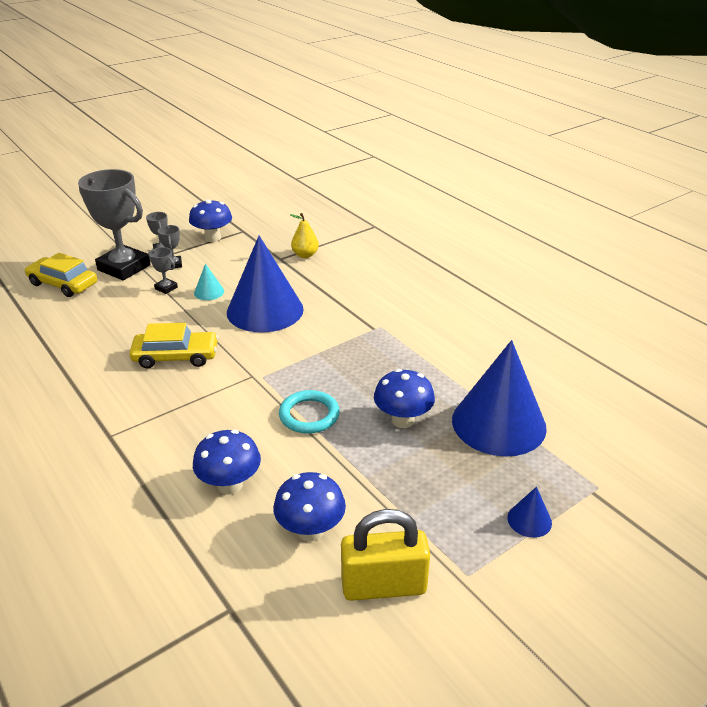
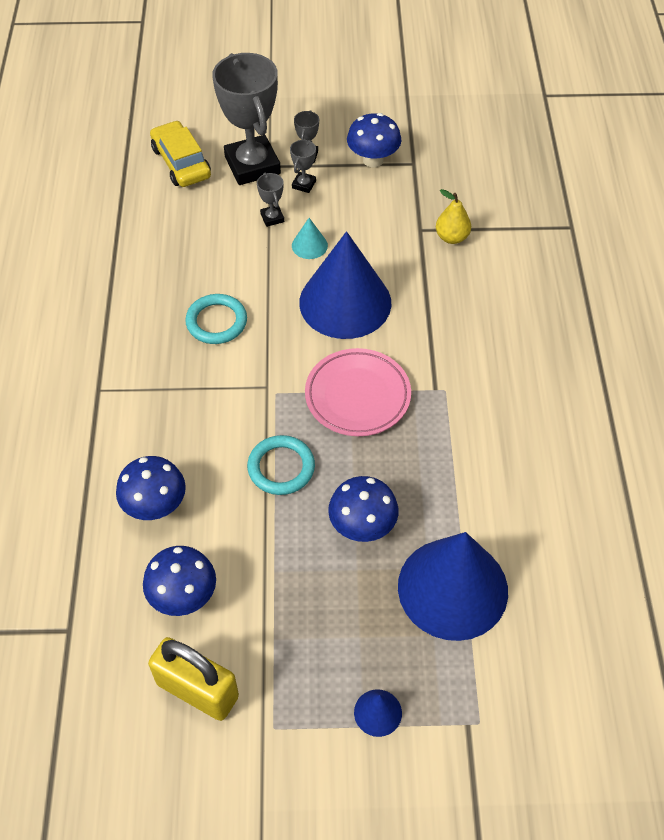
camera: 35 degrees right, 20 degrees up
(176, 356) = (216, 322): yellow car -> turquoise ring
(324, 353) = (357, 396): none -> pink plate

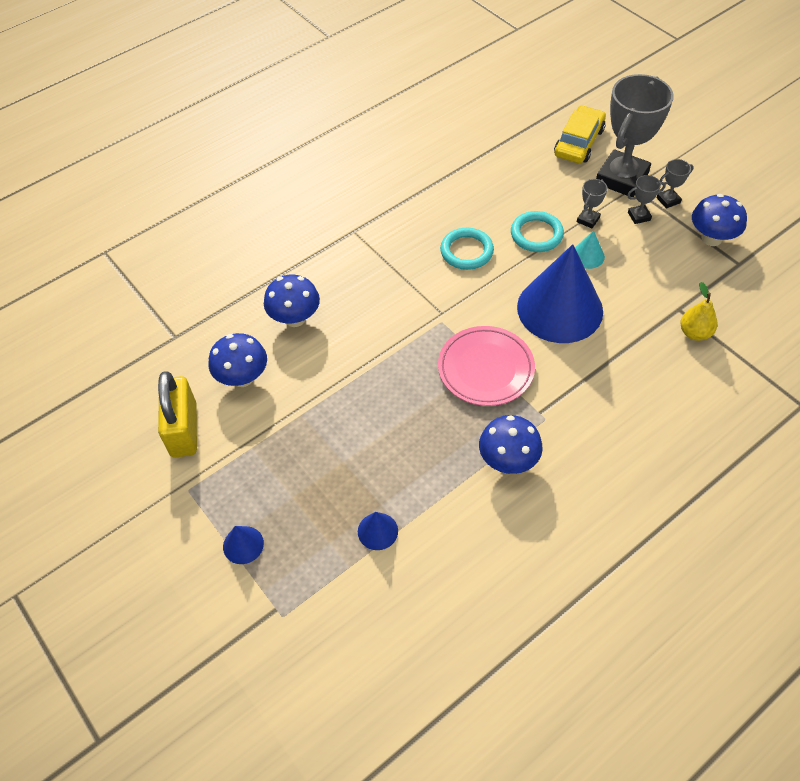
camera: 55 degrees right, 0 degrees up
(281, 467) = (384, 364): turquoise ring -> turquoise ring (536, 234)
(362, 526) = (380, 442): blue mushroom -> blue mushroom (508, 461)
(452, 588) = (377, 531): blue cone -> blue cone, size x0.41

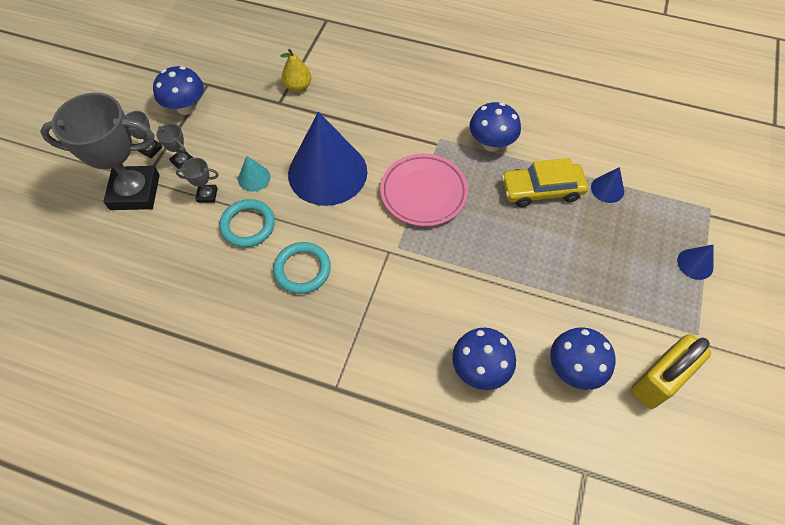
camera: 125 degrees left, 5 degrees up
(578, 142) = (92, 247): yellow car -> yellow car (541, 190)

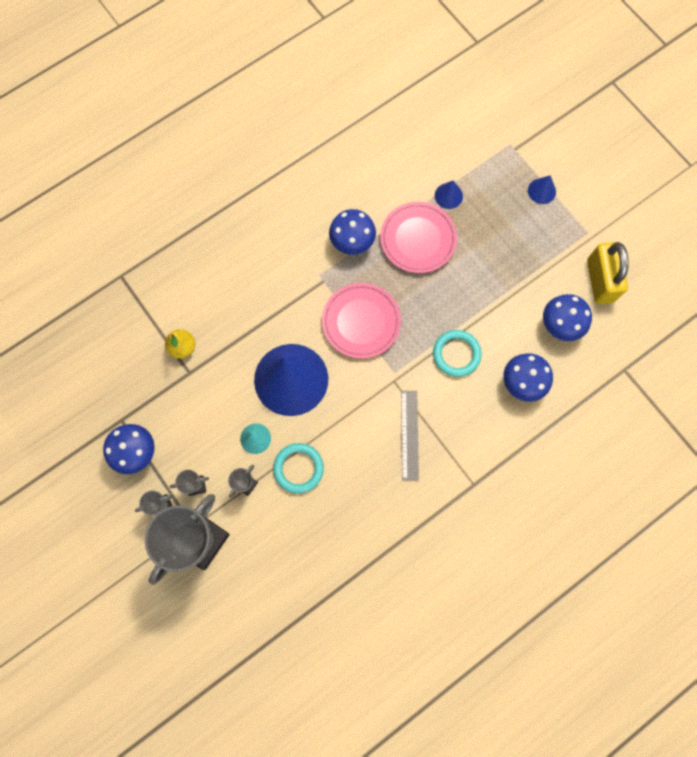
camera: 55 degrees left, 15 degrees up
(302, 269) = (366, 451): turquoise ring -> turquoise ring (456, 354)
(345, 296) = (409, 435): none -> grey ruler
(541, 190) = (418, 239): yellow car -> pink plate

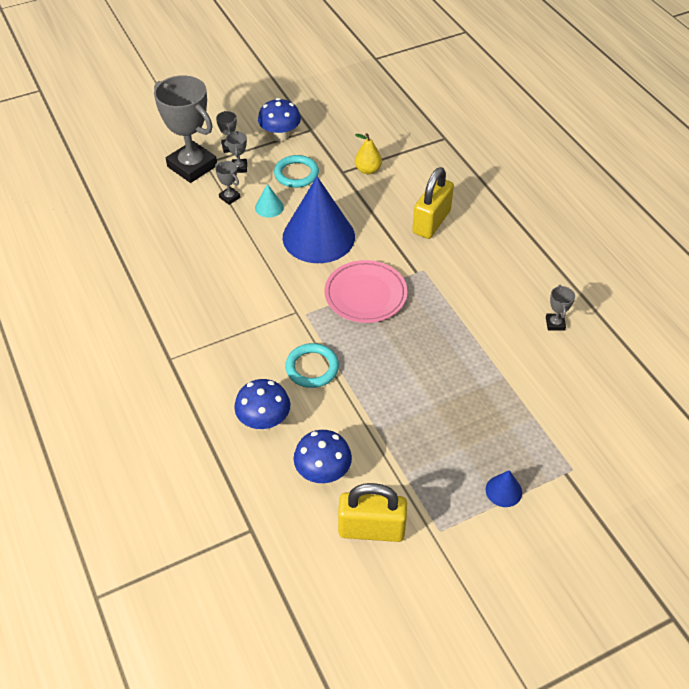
camera: 100 degrees right, 25 degrees down
(253, 275) = (431, 222): none -> yellow padlock
(298, 468) = (232, 232): turquoise ring -> turquoise ring (296, 174)
(352, 242) = (456, 300): blue mushroom -> none
(364, 161) = (555, 324): none -> grey trophy
(409, 435) = (237, 315): grey ruler -> none
(418, 239) = (452, 356): pink plate -> none
(448, 196) = (505, 393): blue cone -> none

